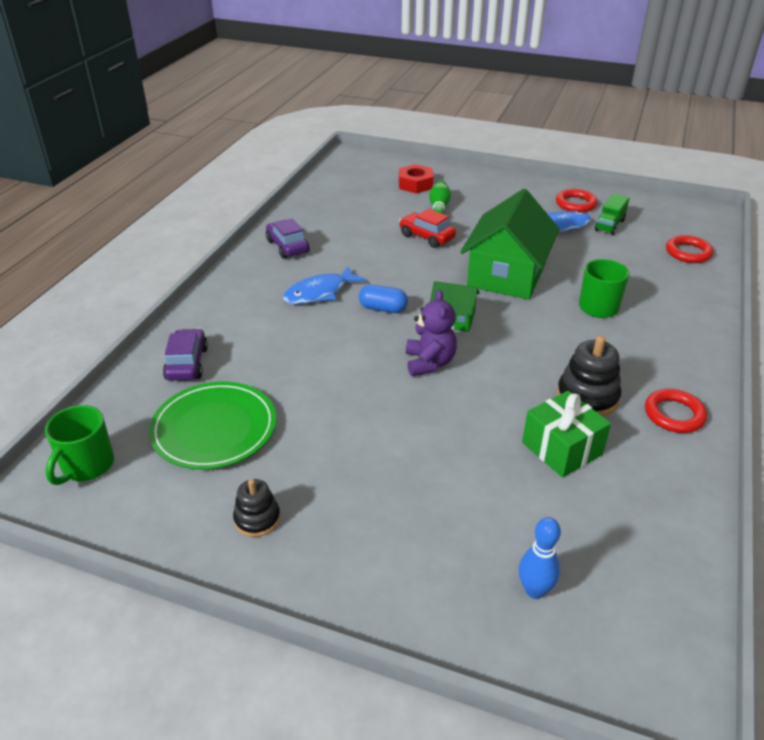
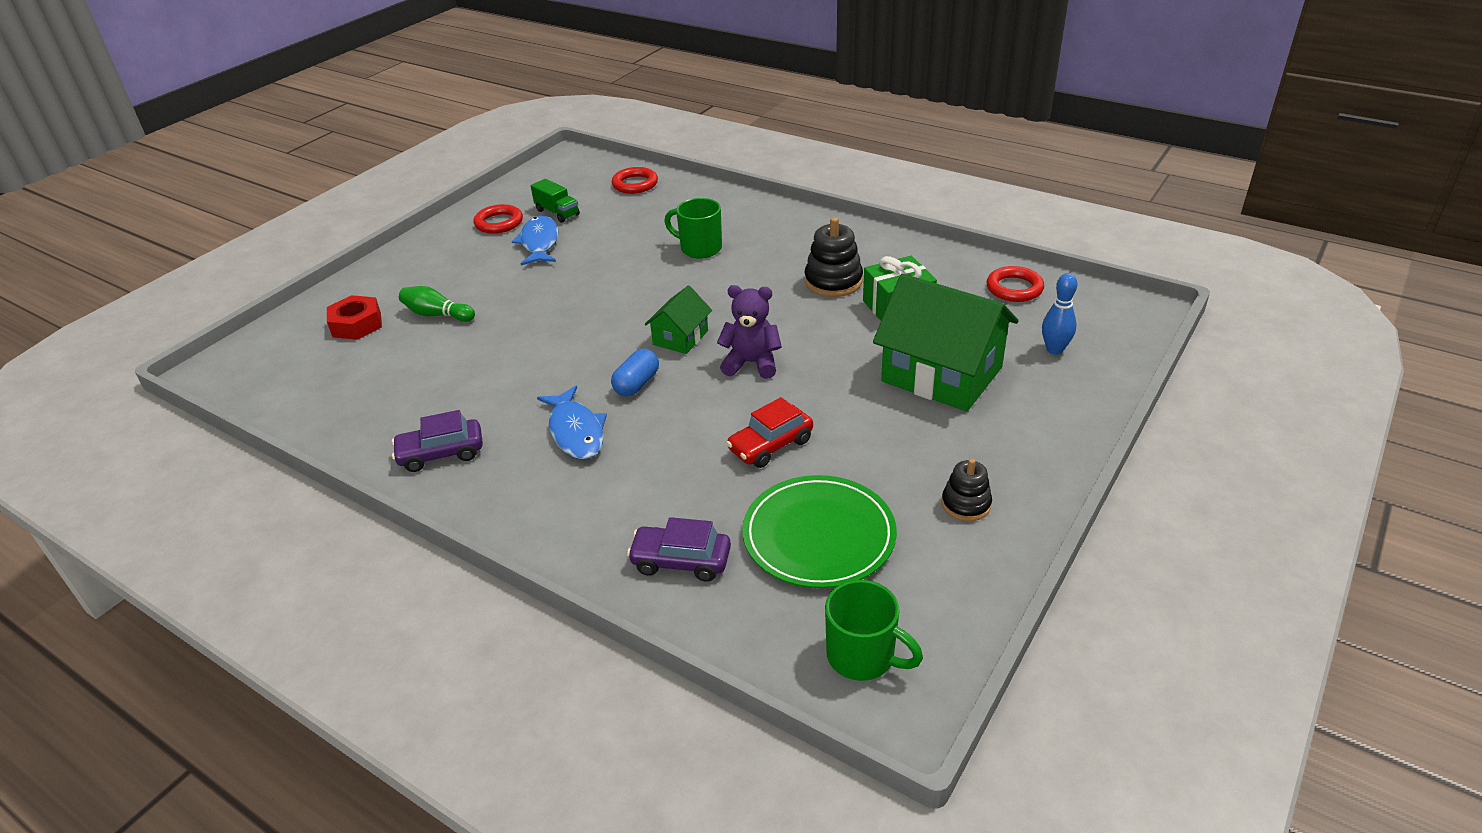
camera: 75 degrees left, 0 degrees up
(426, 237) = (498, 333): red car -> red car (770, 445)
(506, 275) = (615, 290): green house -> green house (941, 374)
(674, 414) = (867, 245): red ring -> red ring (1014, 288)

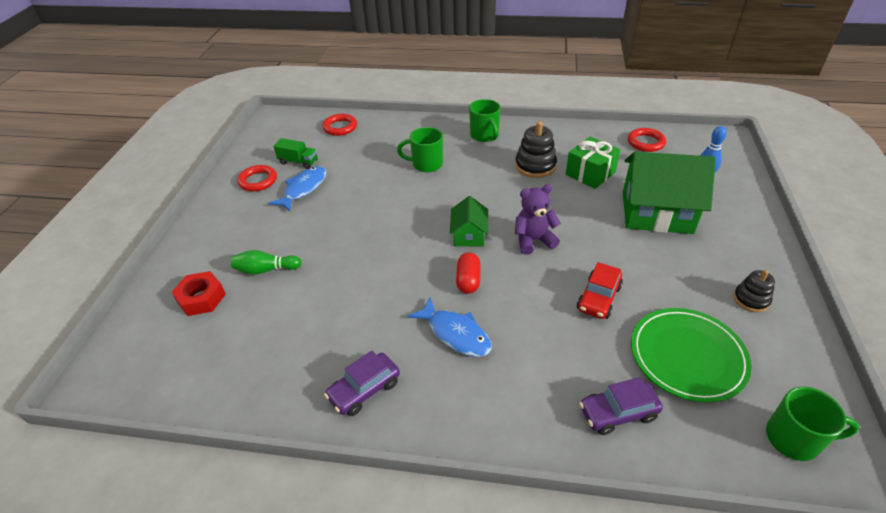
camera: 25 degrees left, 5 degrees up
(539, 243) = (303, 189): blue fish -> blue fish turned 60 degrees clockwise
(637, 384) = (468, 280): blue capsule -> red capsule
(801, 231) = (484, 135): none -> green mug

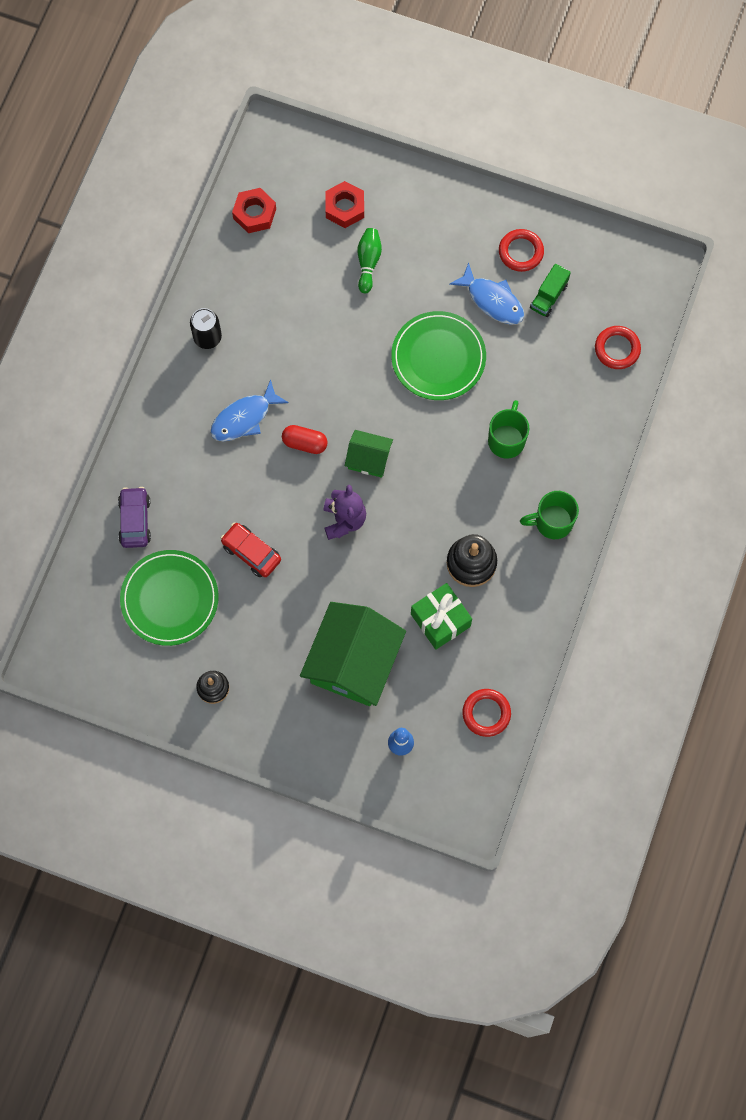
camera: 100 degrees right, 30 degrees up
(199, 377) = (254, 213): none -> red nut
(361, 210) = (438, 357): none -> green plate
(364, 390) = (207, 337): purple car -> black can
(794, 439) = (79, 638): green mug -> none

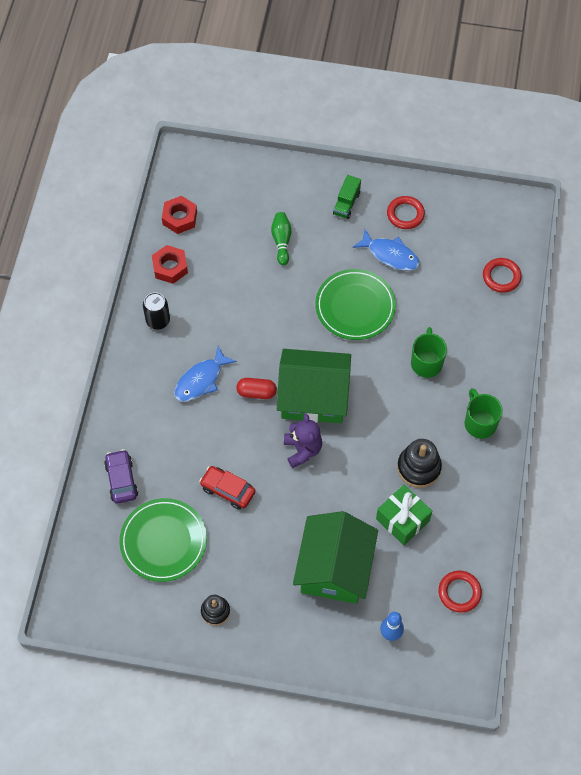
camera: 10 degrees left, 10 degrees down
(345, 207) = (253, 202): red nut -> red nut (170, 267)
(368, 459) = (313, 396): green house -> green house, size x1.99
(549, 296) = (436, 245): green truck -> green truck (346, 203)
(552, 522) = (479, 423): green mug -> green mug turned 90 degrees clockwise

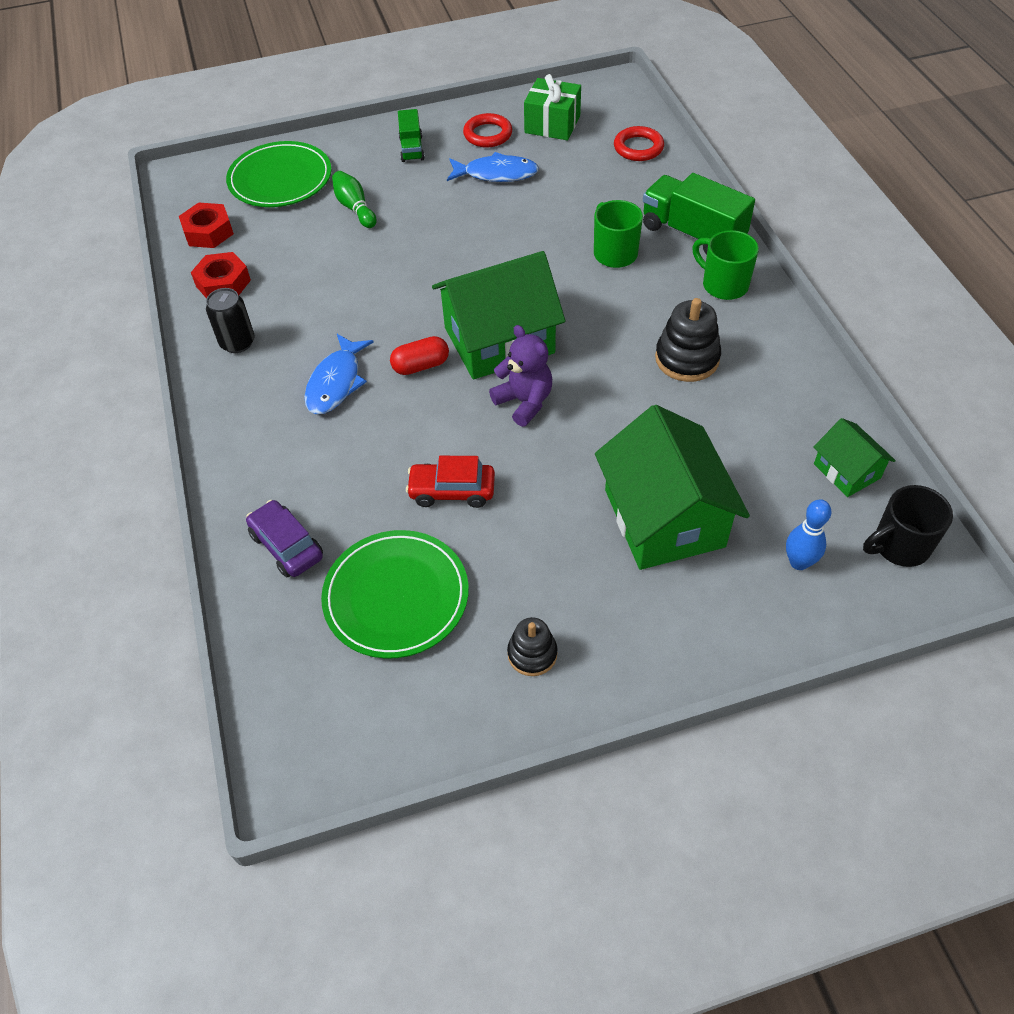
camera: 25 degrees left, 10 degrees down
(355, 306) = (488, 234): green plate -> green plate (280, 179)
(402, 520) = (710, 422): green gift -> green gift (552, 124)
(454, 653) = (899, 546): none -> black mug
(459, 592) = (847, 471): red ring -> green house
(488, 371) = (692, 233): none -> green truck

